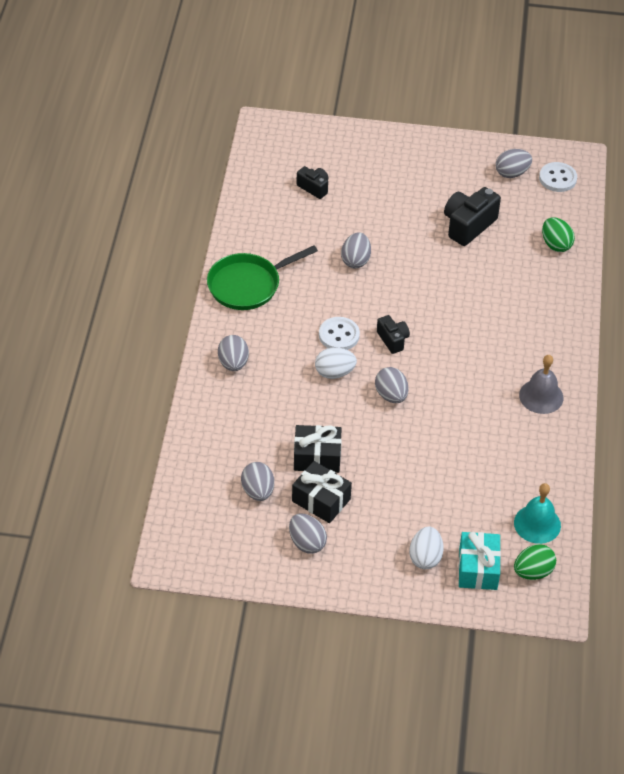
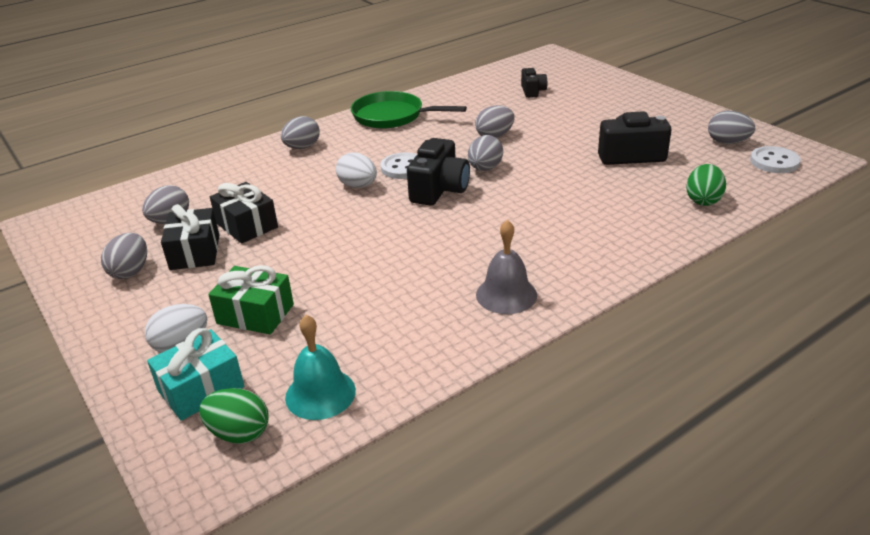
camera: 50 degrees right, 15 degrees down
(391, 395) = (373, 220): grey egg -> grey egg (485, 168)
(393, 340) = (439, 190): black camera -> black camera, size x1.71
(431, 509) = (255, 314): none -> green gift

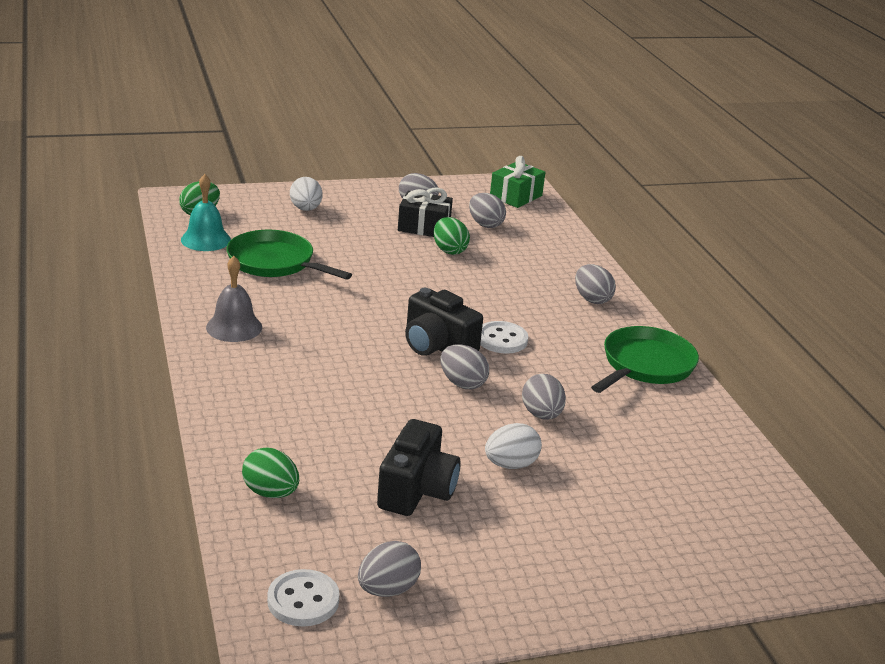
camera: 105 degrees right, 5 degrees down
(201, 389) = (253, 209): turquoise gift -> none
(247, 225) = (449, 250): black gift -> green egg
(255, 314) = (315, 235): green gift -> green gift (516, 196)
(347, 318) = (275, 262): none -> green pan
(358, 186) = (481, 309): white egg -> white egg (510, 465)
(532, 91) = (672, 491): black camera -> none

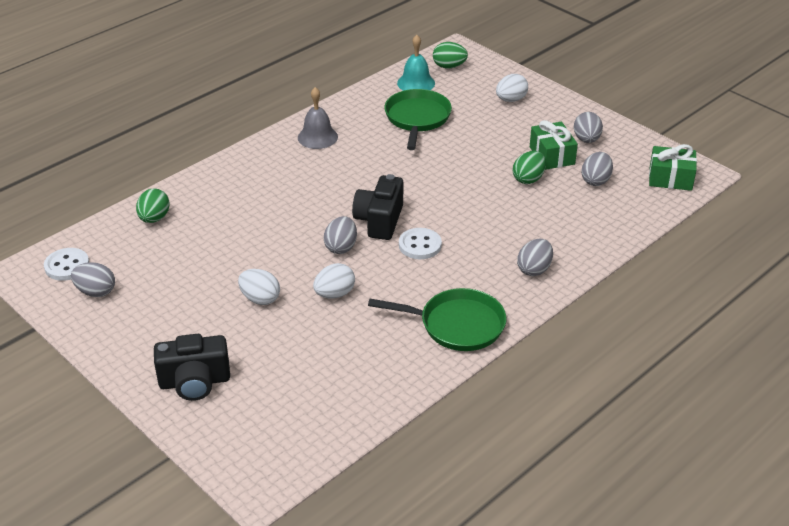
camera: 65 degrees right, 10 degrees up
(416, 490) = (199, 270): black camera -> black camera (195, 382)
(424, 227) = (552, 155): black gift -> green gift
(541, 415) = (334, 294): grey egg -> white egg

